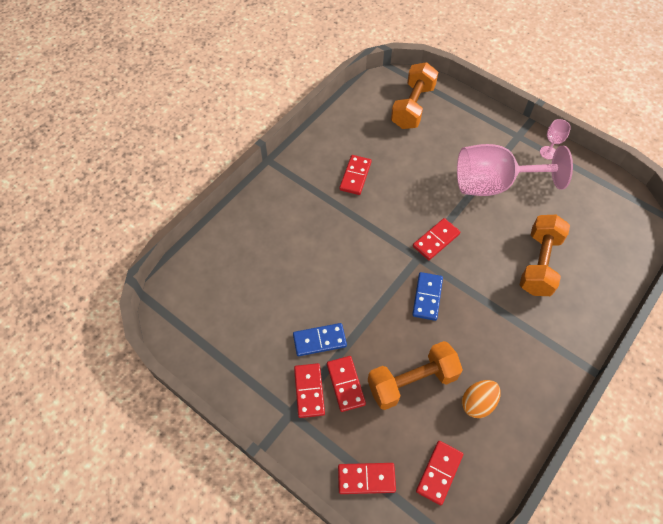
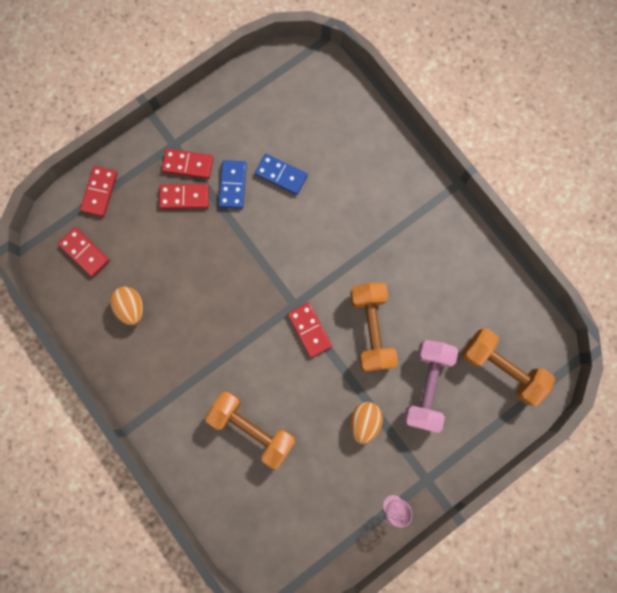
camera: 105 degrees right, 20 degrees up
(355, 176) = (413, 271): red domino -> none
(412, 381) = (169, 256): orange dumbbell -> orange dumbbell (371, 329)
(427, 297) = (248, 298): blue domino -> blue domino (281, 175)
(447, 149) = (426, 386): none -> pink dumbbell
(494, 184) = (364, 421): pink goblet -> orange egg

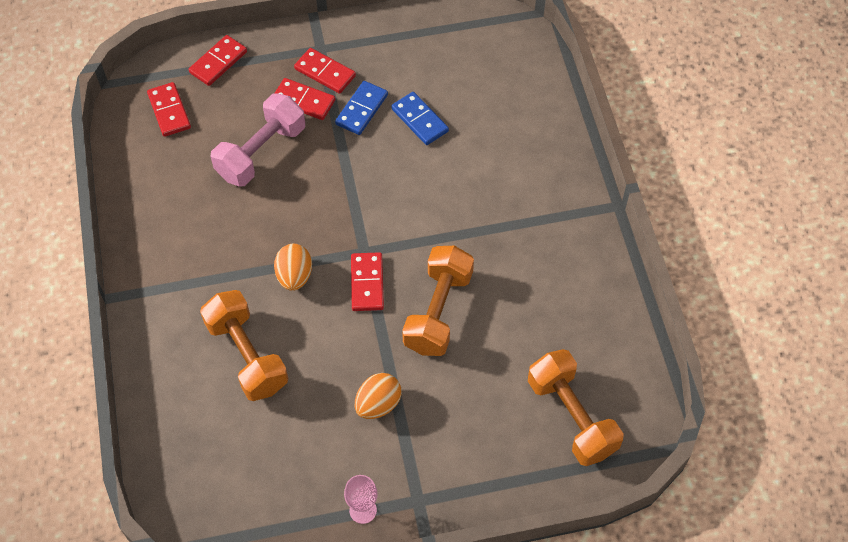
camera: 25 degrees right, 20 degrees down
(131, 307) = (186, 182): orange egg -> orange egg (294, 276)
(426, 386) = (471, 398): pink dumbbell -> pink dumbbell (261, 152)

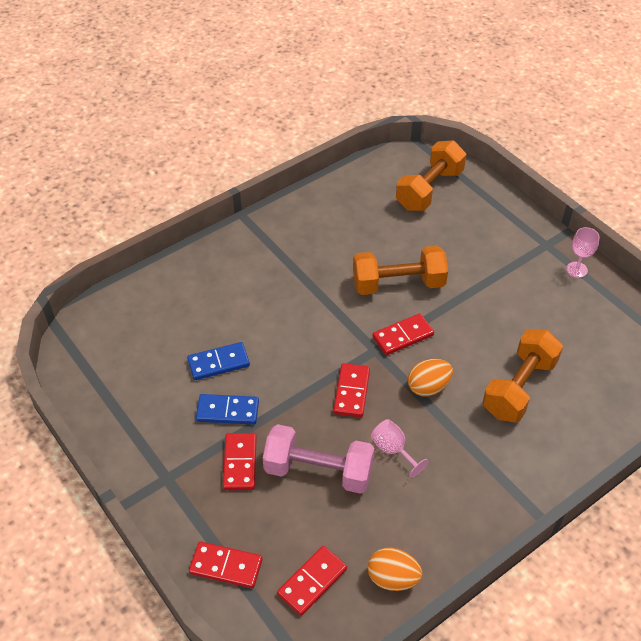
camera: 115 degrees left, 10 degrees down
(246, 216) = (393, 450): none -> pink goblet
(325, 72) = (196, 460): red domino -> red domino (351, 392)
(378, 404) = (496, 290): orange egg -> orange egg (393, 578)
(420, 120) = (218, 363): blue domino -> blue domino turned 45 degrees clockwise

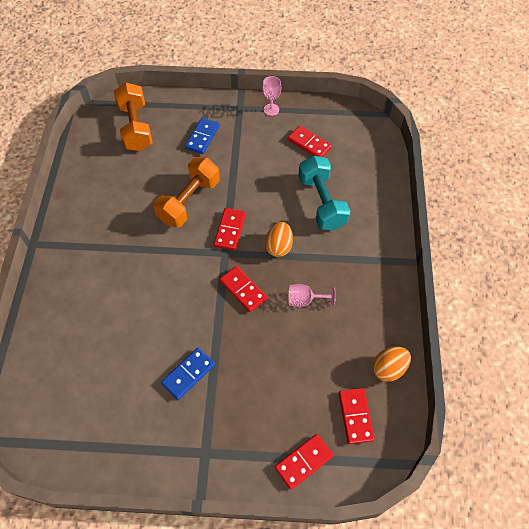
camera: 50 degrees left, 10 degrees up
(218, 363) = (144, 351): blue domino -> blue domino (202, 137)
(240, 463) = (235, 396): red domino -> red domino (309, 144)
(318, 471) = (282, 353): pink dumbbell -> none
(519, 387) = (322, 202): orange dumbbell -> turquoise dumbbell

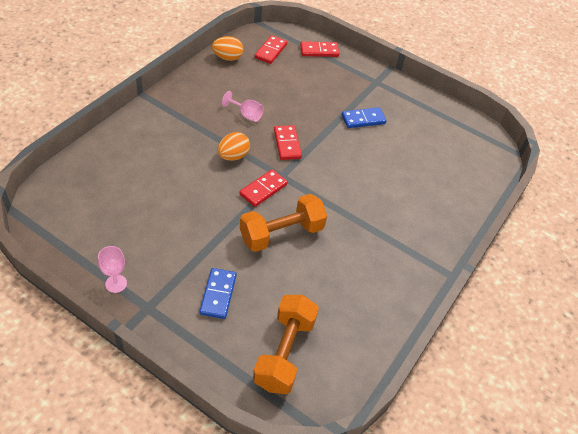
camera: 155 degrees left, 10 degrees down
(202, 137) = (218, 294): blue domino -> blue domino turned 45 degrees counterclockwise
(309, 144) = (118, 223): red domino -> none
(322, 202) = (164, 167): turquoise dumbbell -> none

